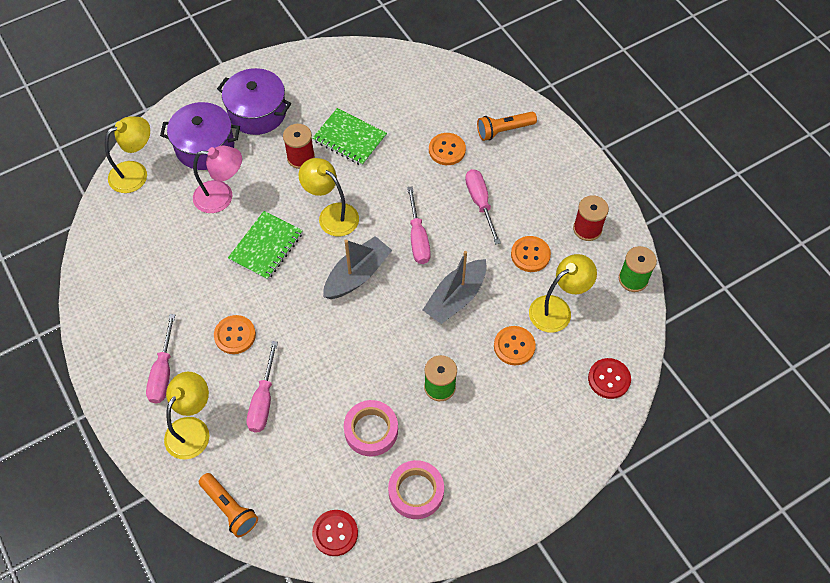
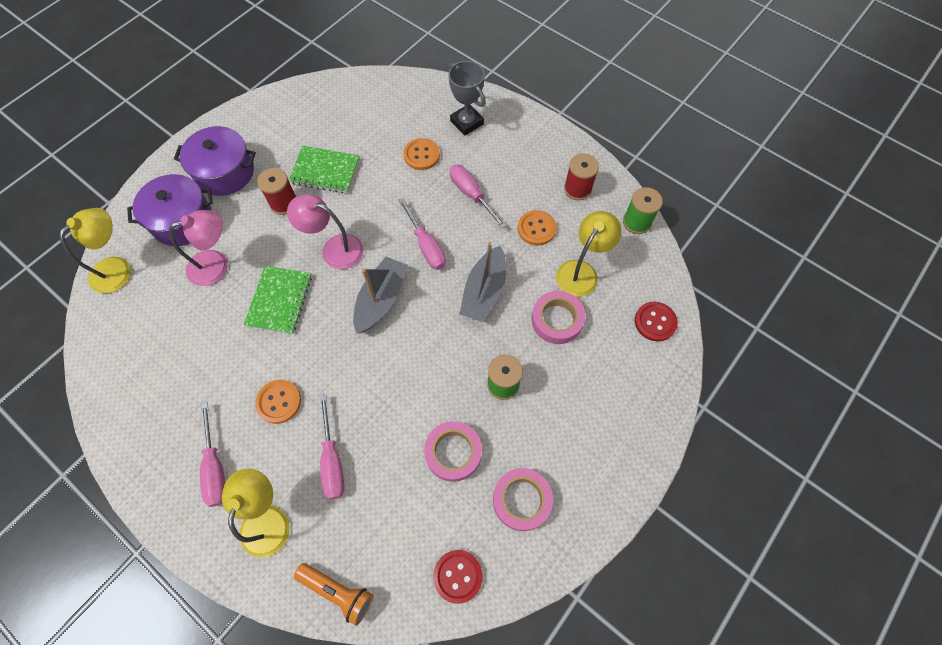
camera: 20 degrees left, 5 degrees up
(332, 215) = (334, 249): yellow lamp -> pink lamp
(504, 130) = (467, 122): orange flashlight -> grey trophy
(514, 346) = (557, 320): orange button -> pink tape

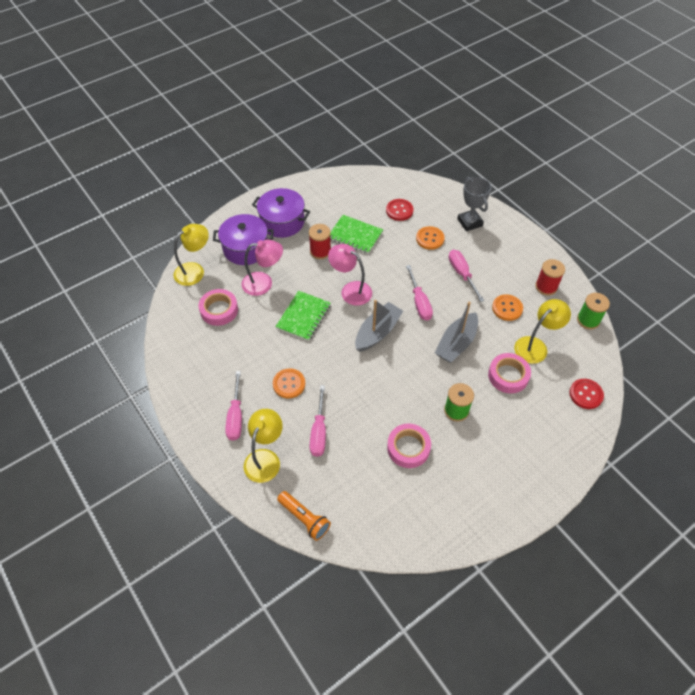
camera: 15 degrees right, 10 degrees down
(458, 576) = (393, 531): red button -> red button (399, 210)
(521, 500) = (452, 492): pink tape -> pink tape (219, 310)

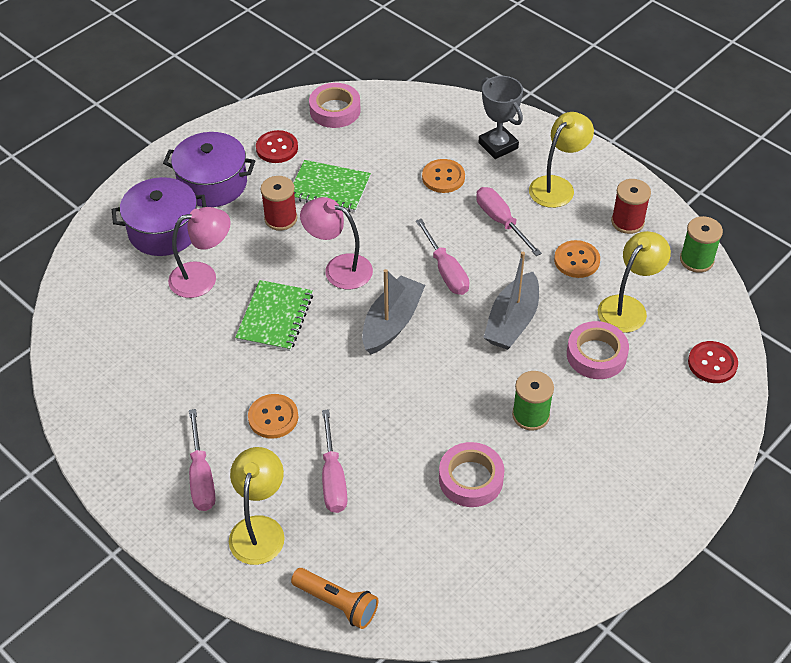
camera: 10 degrees left, 5 degrees down
(195, 271) = (90, 275): yellow lamp -> yellow lamp (557, 186)
(219, 310) = (142, 327): pink tape -> pink tape (335, 110)
(399, 210) = (389, 143): red button -> red button (277, 148)

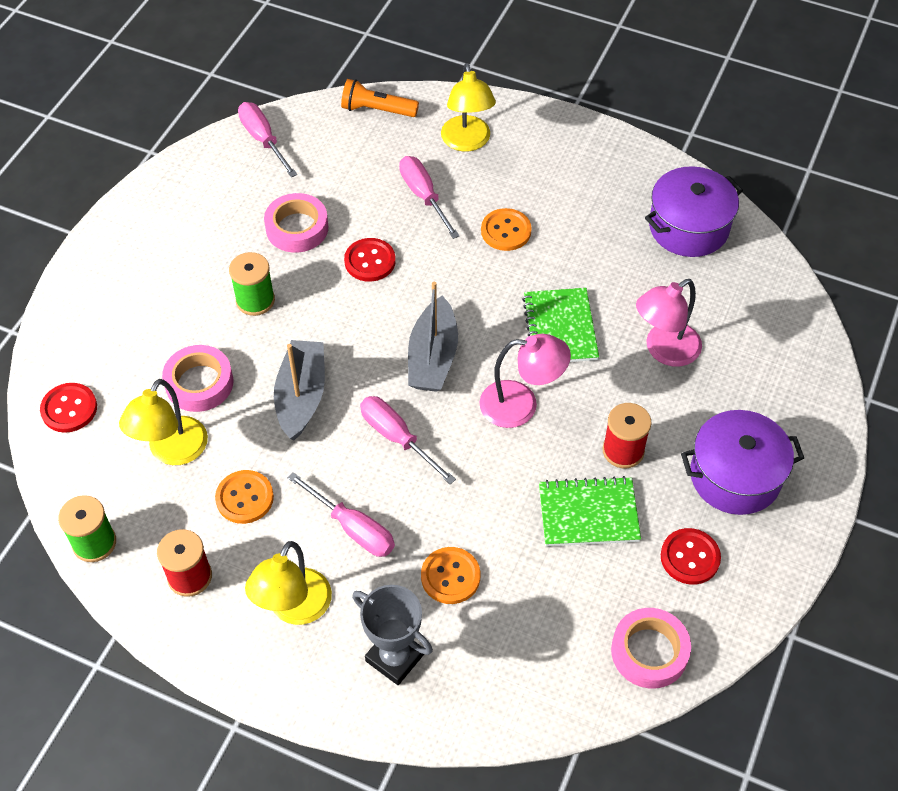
camera: 160 degrees right, 5 degrees up
(164, 231) = (747, 394): purple pot -> purple pot (688, 227)
(201, 477) = (541, 166): pink screwdriver -> pink screwdriver (263, 140)
(412, 424) = (370, 261): none -> red button

